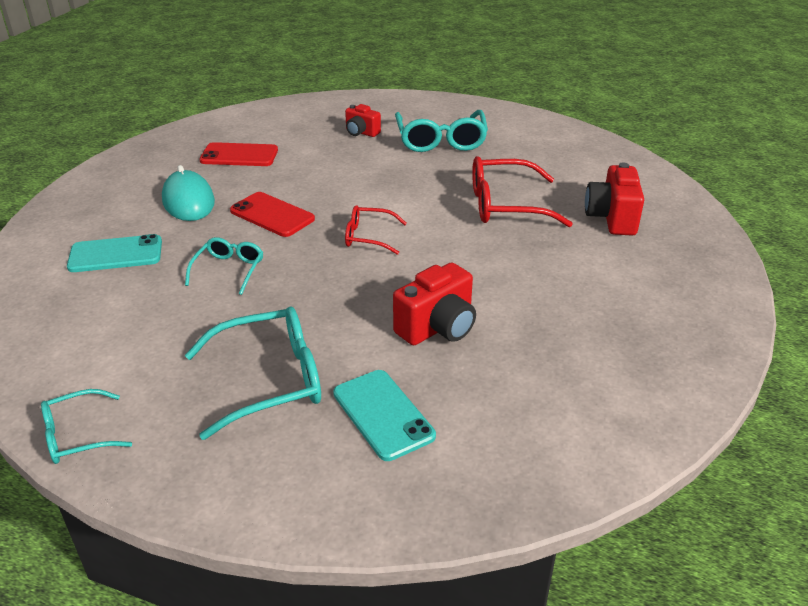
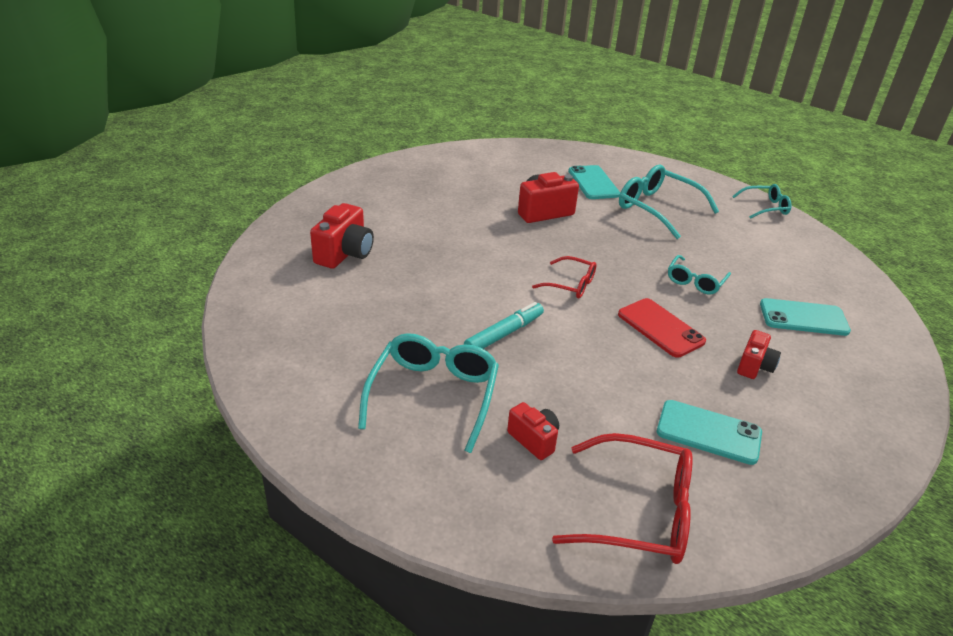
camera: 165 degrees left, 0 degrees up
(188, 201) = (754, 366): turquoise mouse -> red camera
(239, 155) = (708, 432): red phone -> turquoise phone
(270, 380) = (657, 208): turquoise glasses -> turquoise glasses turned 45 degrees clockwise
(412, 183) = (504, 334): none -> turquoise marker
(505, 205) = (427, 287): red glasses -> red glasses (639, 512)

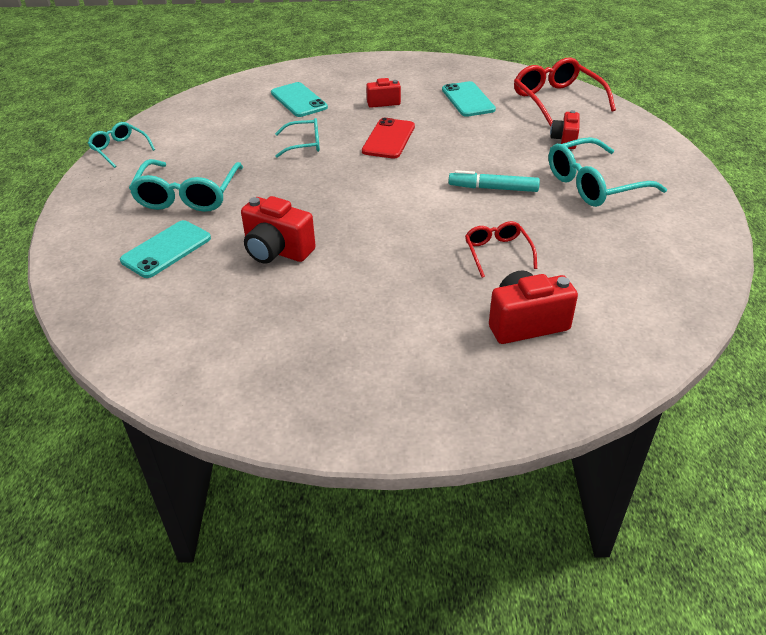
camera: 125 degrees left, 5 degrees up
(571, 284) = (387, 188): red glasses -> red glasses (497, 253)

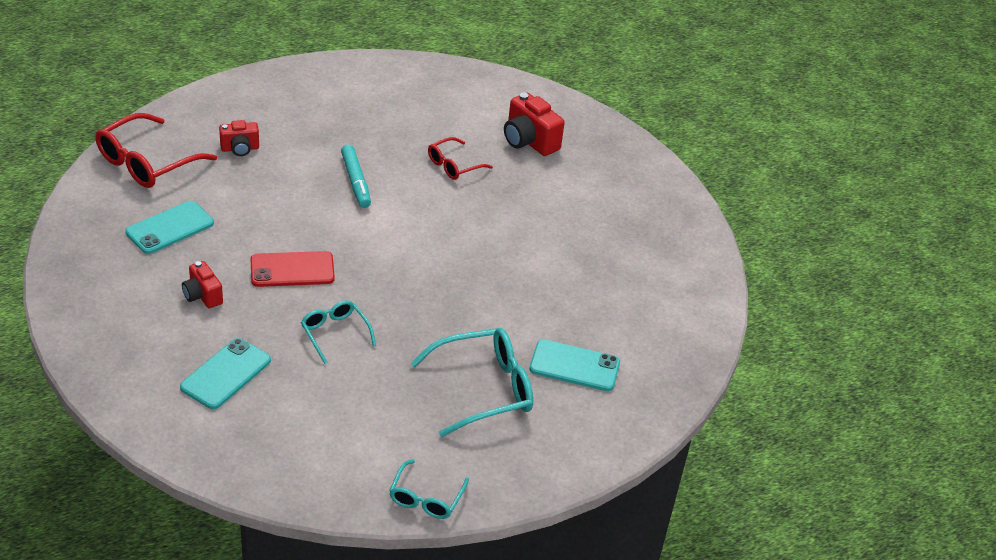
camera: 120 degrees left, 0 degrees up
(277, 251) = (530, 291): red camera -> none
(594, 184) = (318, 125): turquoise glasses -> none

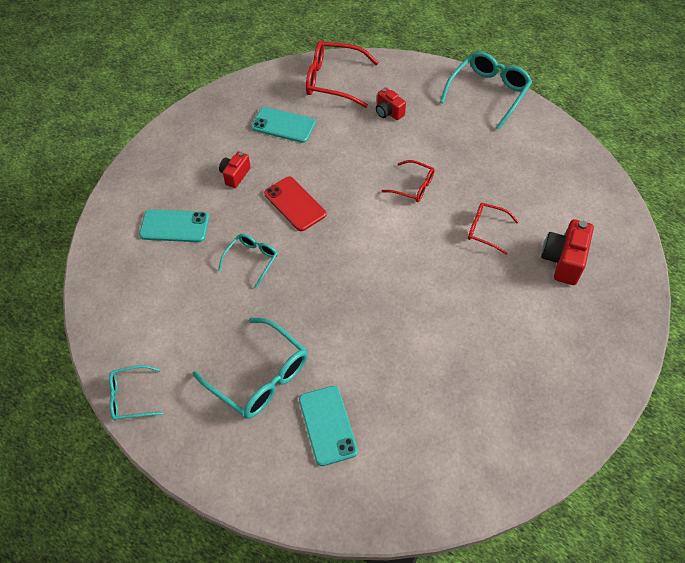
camera: 65 degrees right, 15 degrees up
(290, 76) = (488, 93): none -> turquoise glasses
(356, 181) = (413, 186): turquoise marker -> red glasses

